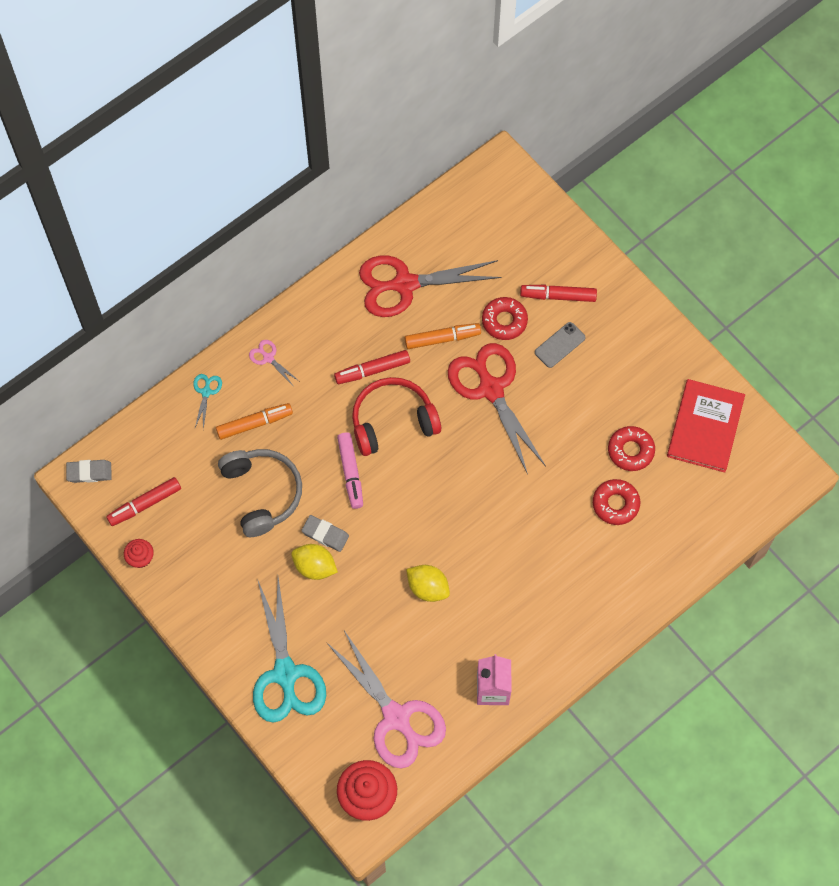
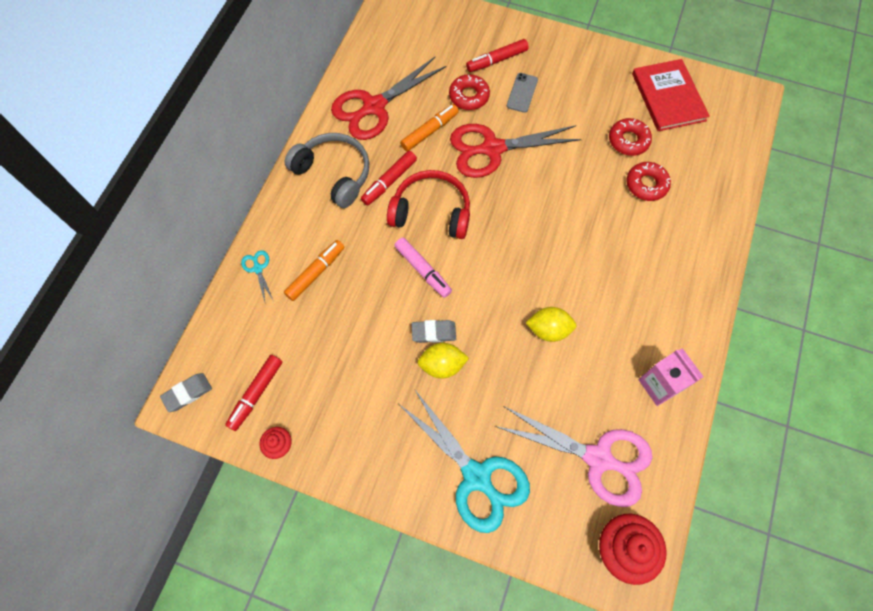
camera: 30 degrees left, 0 degrees up
(262, 493) = (357, 327): grey headphones -> grey headphones (334, 174)
(268, 358) = (296, 214): pink scissors -> none
(393, 421) = (431, 212): red headphones -> red headphones turned 60 degrees clockwise
(491, 389) = (492, 149): red scissors -> red scissors turned 45 degrees counterclockwise

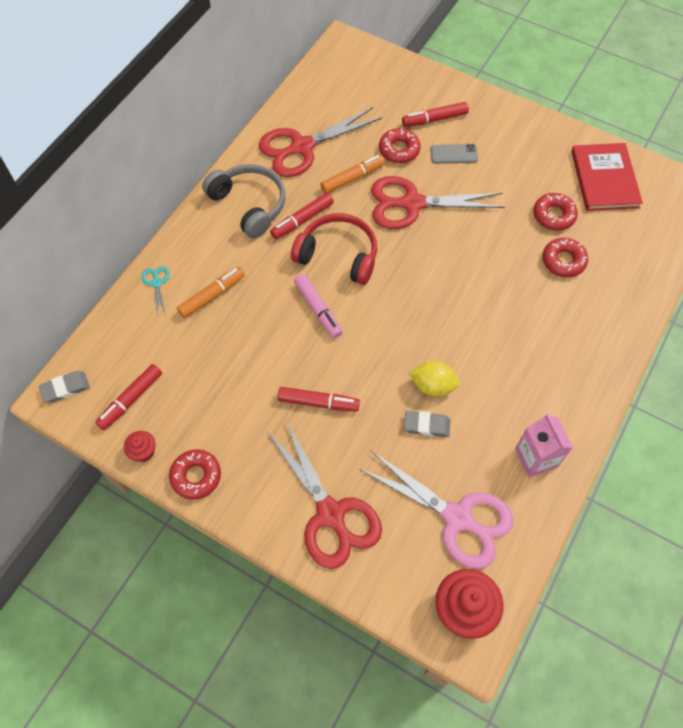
camera: 10 degrees right, 5 degrees down
(337, 461) = (196, 476): none -> red donut
(433, 332) = (316, 370): grey eraser -> grey eraser (426, 425)
(442, 365) = (318, 402): yellow lemon -> red marker
(477, 477) = (331, 514): turquoise scissors -> red scissors
(522, 93) = (453, 154): grey phone -> grey phone turned 60 degrees clockwise

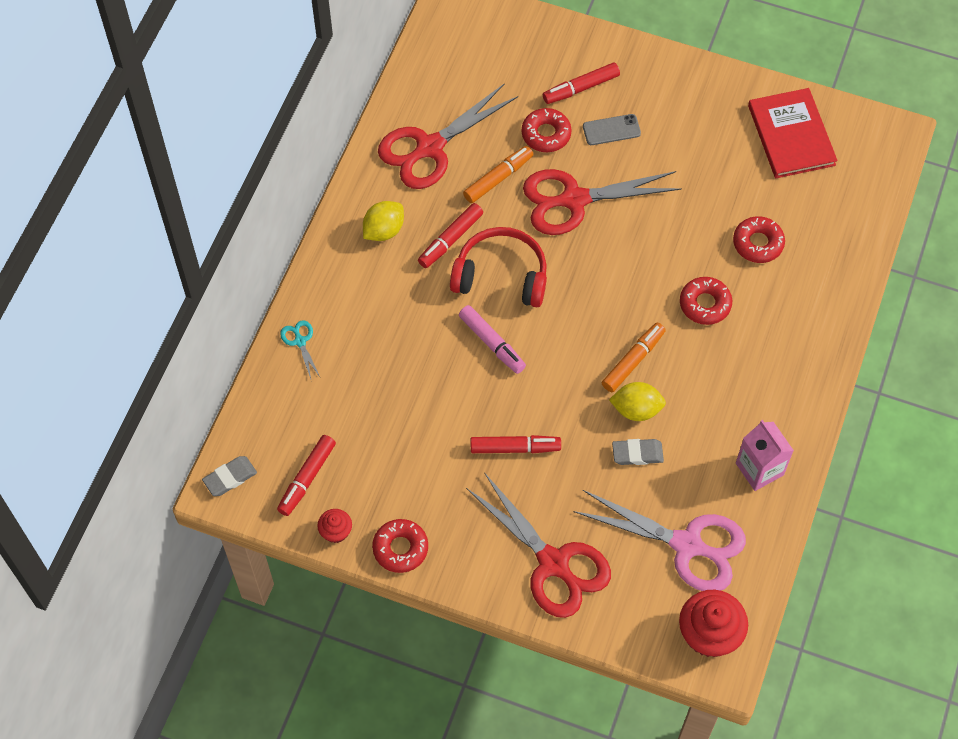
camera: 10 degrees left, 0 degrees up
(212, 295) = (368, 346): orange marker -> orange marker (633, 361)
(249, 205) = (384, 230): grey headphones -> yellow lemon
(553, 215) = (739, 190): red donut -> red donut (705, 304)

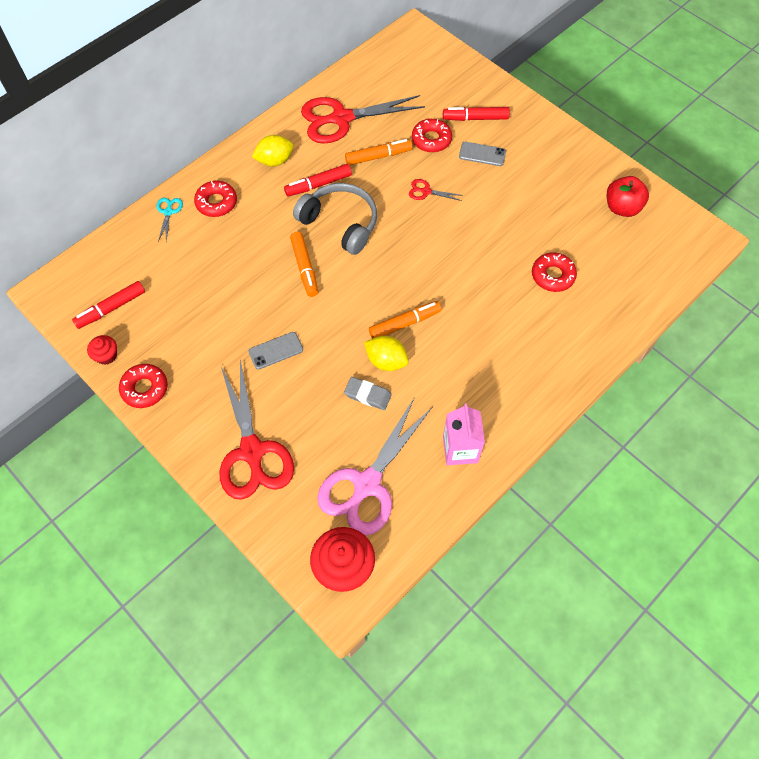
camera: 25 degrees right, 0 degrees up
(230, 477) = (59, 285): grey eraser -> none
(492, 343) = (304, 268): pink marker -> orange marker
(501, 276) = (340, 223): red headphones -> grey headphones
(515, 448) = (276, 351): red marker -> grey phone
(574, 200) = (426, 191): red scissors -> red scissors, size x0.42
(687, 545) = (367, 485): pink scissors -> pink scissors turned 75 degrees clockwise
(705, 304) = (485, 304): red donut -> red donut (216, 203)
(791, 135) = (622, 208): red book -> red apple

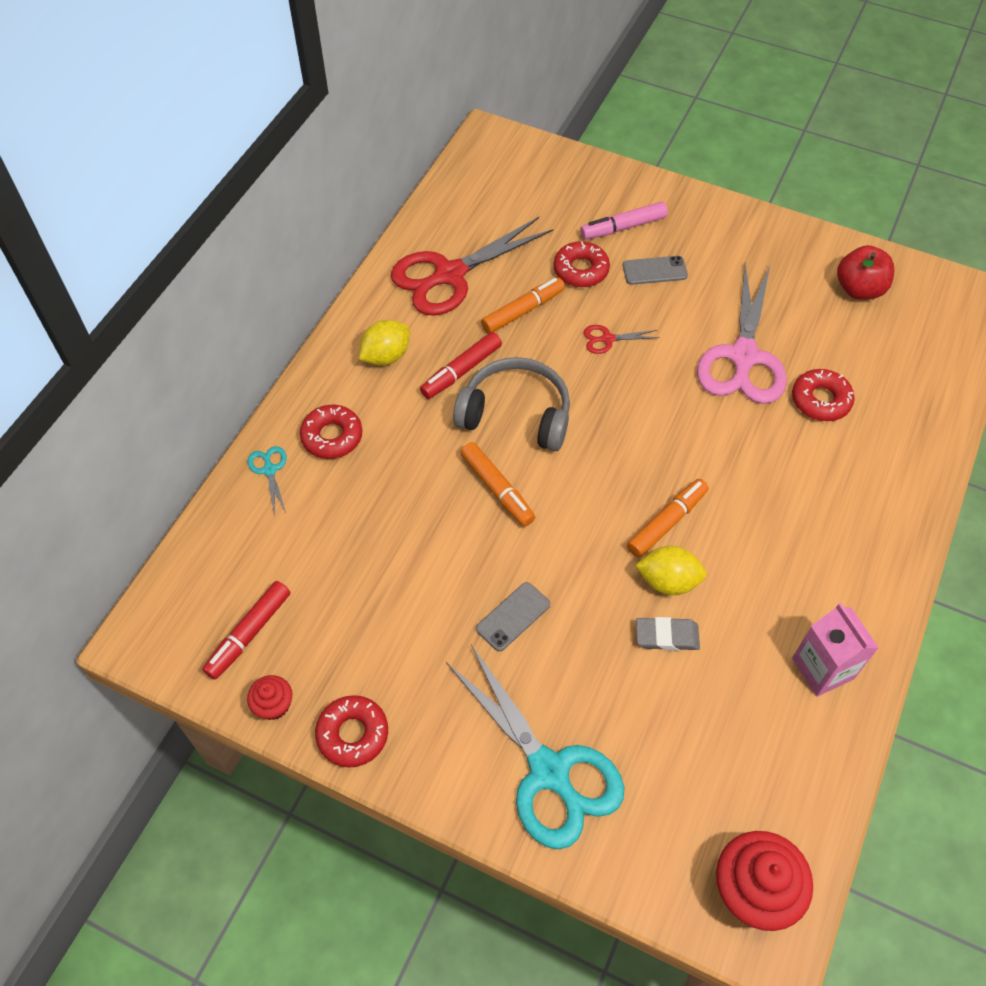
camera: 20 degrees left, 5 degrees down
(252, 452) = (549, 772): red scissors -> turquoise scissors
(367, 485) = (727, 761): pink scissors -> pink scissors (743, 357)
(475, 118) = (623, 227): red marker -> pink marker

